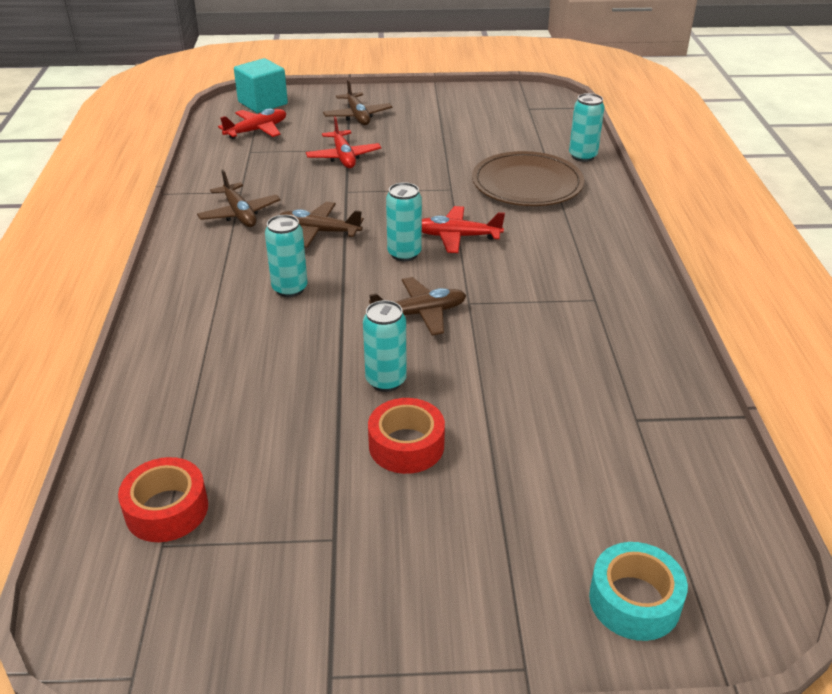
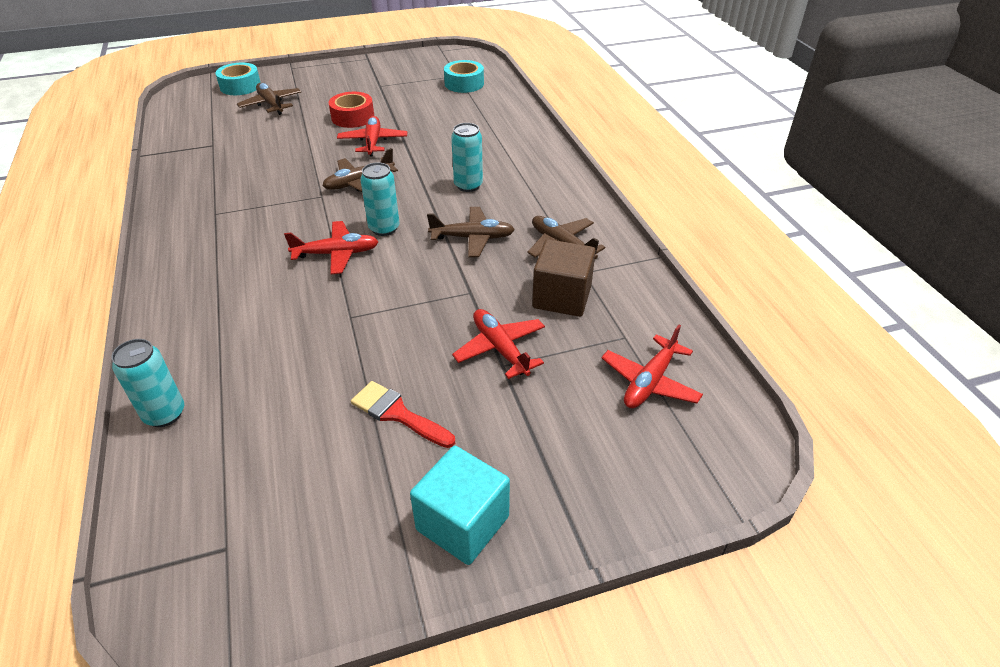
camera: 165 degrees right, 5 degrees up
(167, 509) = (464, 84): red tape -> turquoise tape
(263, 103) = (698, 458): turquoise cube -> turquoise cube (462, 523)
(274, 178) = (562, 297): none -> brown cube
(357, 116) = (524, 451): brown plane -> brown plane (271, 104)
(386, 381) = (373, 142): turquoise can -> red plane
(428, 138) = (397, 414): none -> red brush
(527, 184) = (255, 341): brown plate -> none

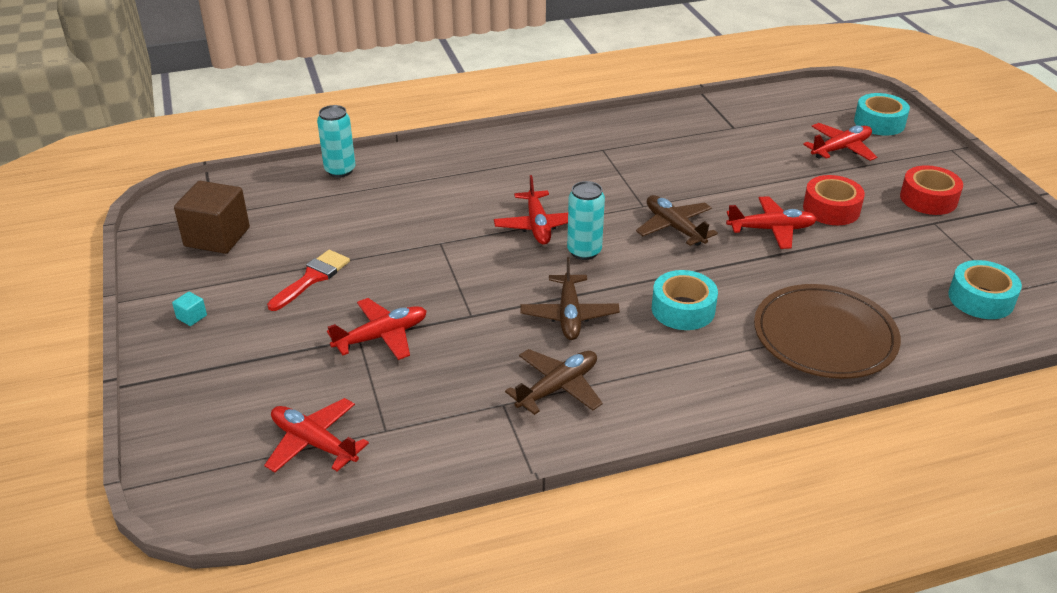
camera: 90 degrees right, 5 degrees down
(271, 104) = (841, 149): brown plane -> red plane
(351, 83) = (928, 199): none -> red tape
(462, 523) = (191, 317): turquoise cube -> turquoise cube, size x0.40
(468, 185) = (683, 309): turquoise can -> turquoise tape
(499, 135) = (824, 336): none -> brown plate
(562, 297) = (458, 383): brown cube -> brown cube (217, 237)

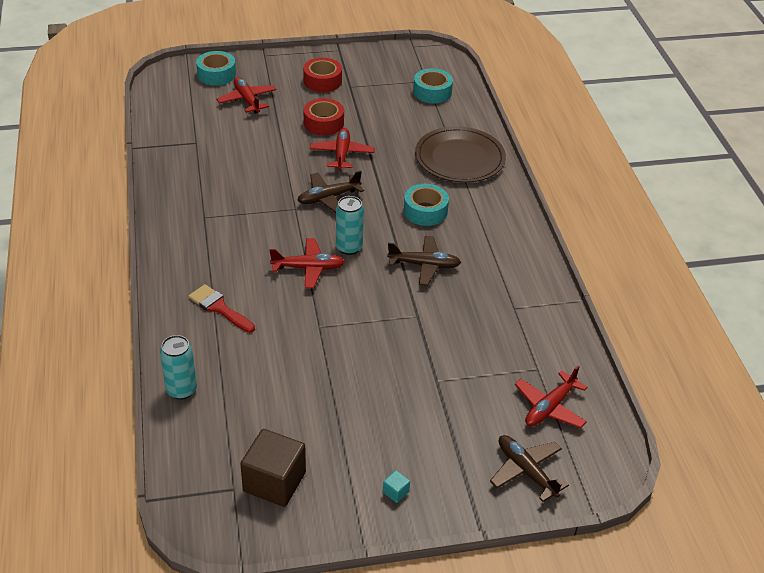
camera: 85 degrees left, 5 degrees up
(312, 278) = (353, 410): red brush -> red brush (219, 308)
(382, 336) = (436, 367): red plane -> none
(558, 387) = (500, 280): brown plane -> brown plane (526, 471)

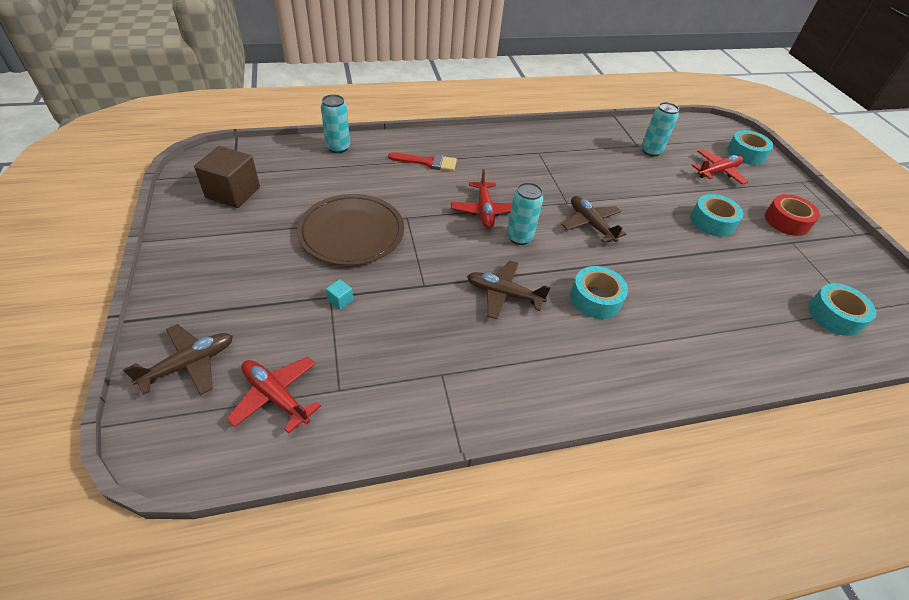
camera: 85 degrees right, 5 degrees up
(208, 135) = (650, 151): none -> turquoise can
(219, 308) = (428, 162): red brush -> red brush turned 60 degrees clockwise
(323, 123) = (712, 221): red tape -> turquoise tape
(342, 154) = (666, 234): red plane -> none
(396, 492) = (198, 262): turquoise cube -> turquoise cube (340, 300)
(424, 265) = (503, 294): brown plane -> brown plane turned 105 degrees clockwise
(459, 158) = (710, 336): brown plate -> brown plate (351, 232)

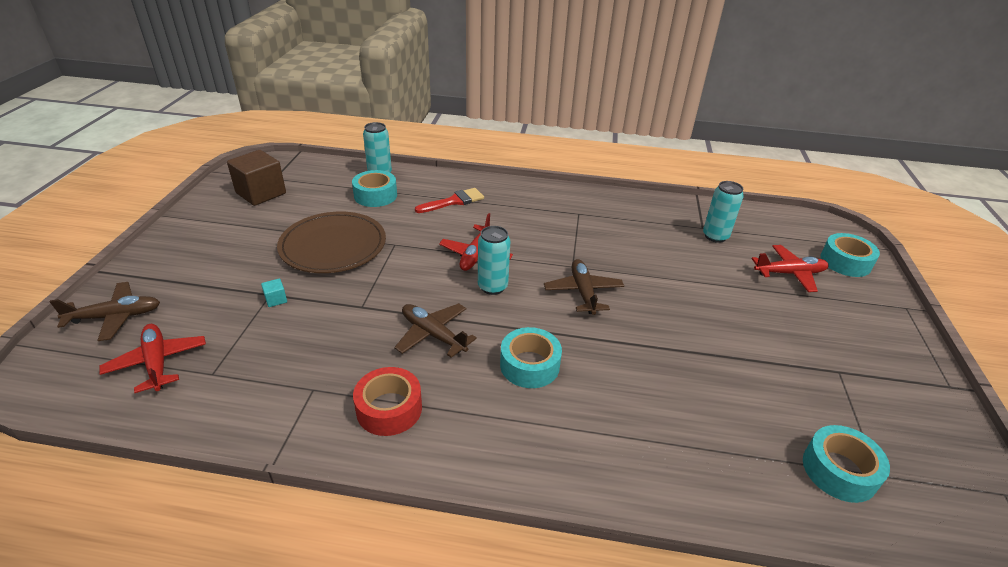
camera: 25 degrees right, 10 degrees down
(428, 162) = (454, 201): red brush -> red brush turned 60 degrees counterclockwise
(712, 221) = (740, 323): turquoise tape -> turquoise tape (375, 195)
(786, 221) = (848, 346): red tape -> red tape (389, 409)

